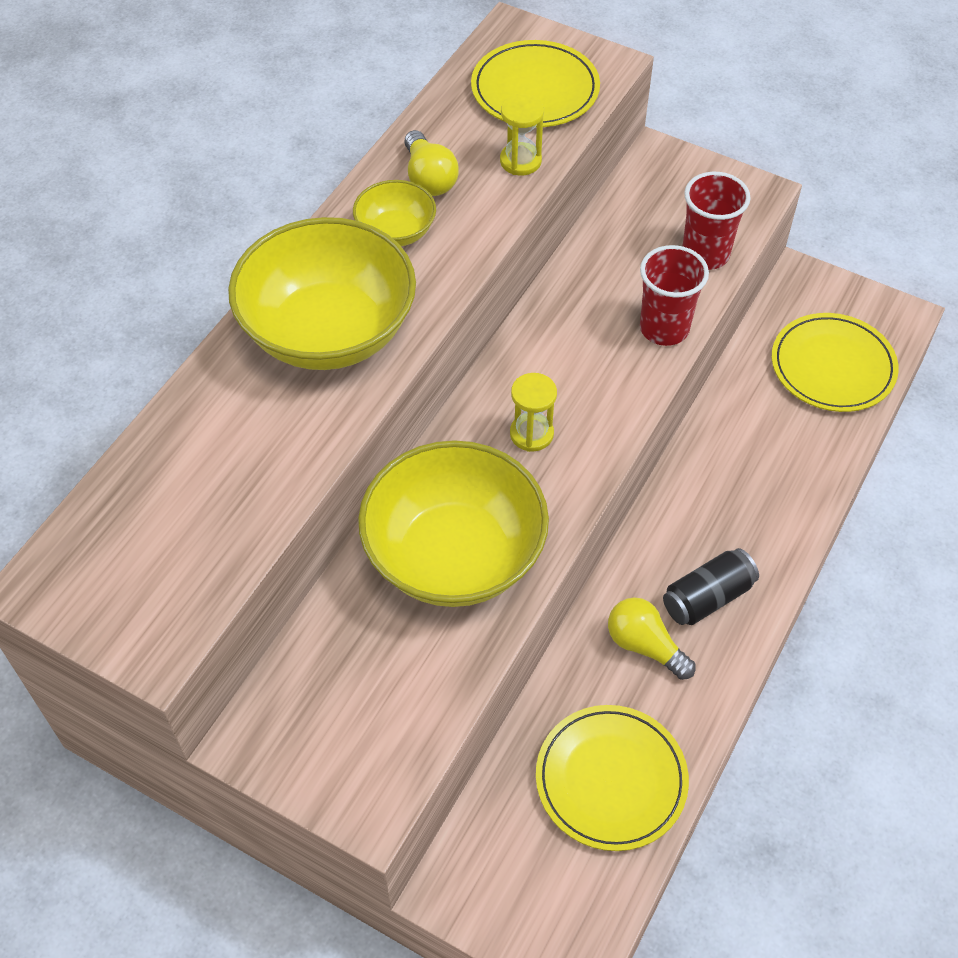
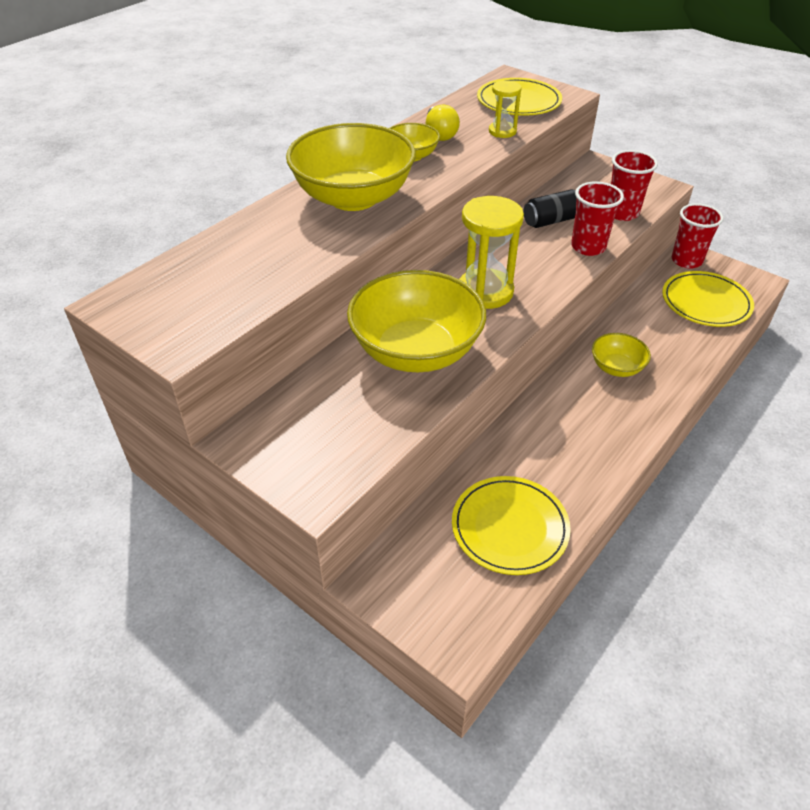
camera: 10 degrees right, 10 degrees down
(531, 434) = (485, 292): yellow hourglass -> yellow hourglass, size x1.81
(645, 646) = (548, 446): yellow light bulb -> none
(707, 597) = (599, 423): black can -> black can (552, 220)
(720, 500) = (616, 367): none -> yellow bowl
(801, 291) = (686, 261): none -> red cup

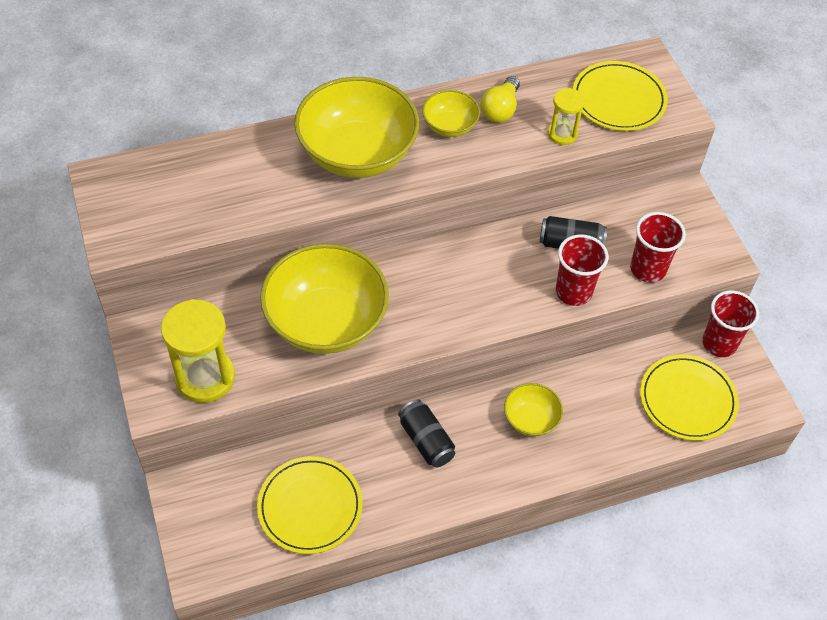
camera: 30 degrees right, 10 degrees up
(485, 292) = (434, 292): yellow hourglass -> yellow hourglass (205, 378)
(554, 423) = (426, 440): none -> black can

